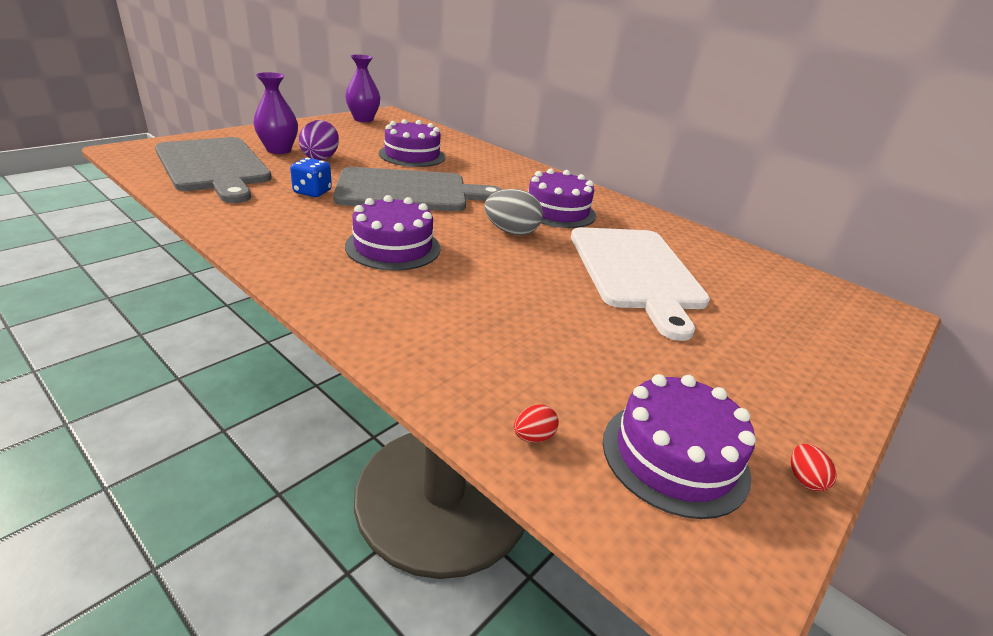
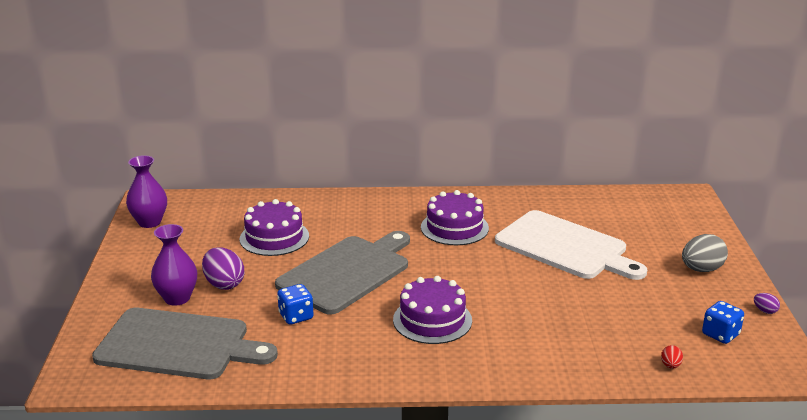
camera: 40 degrees left, 5 degrees down
(511, 232) = (464, 263): grey egg -> grey egg (701, 269)
(674, 456) = (720, 334): purple cake -> blue dice
(804, 479) = (765, 311): red egg -> purple egg

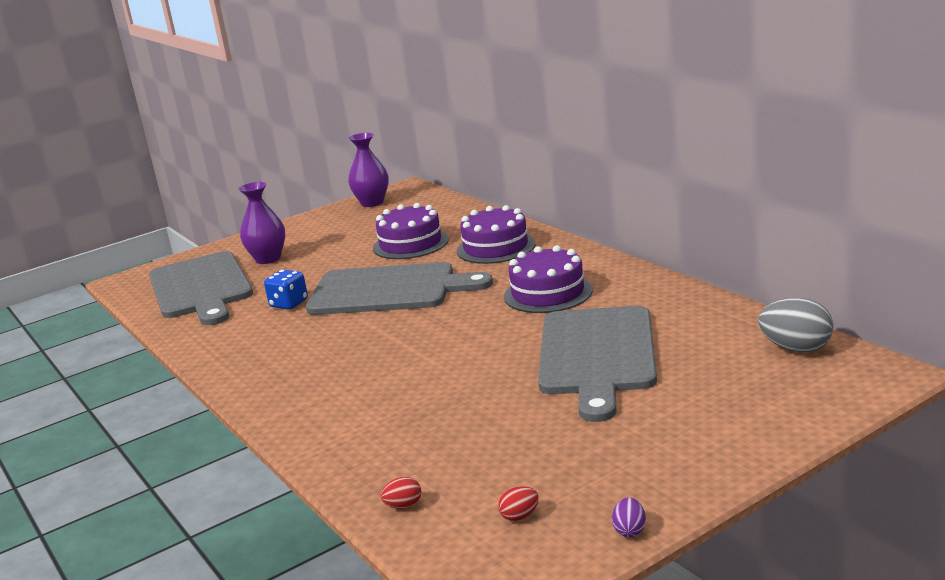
camera: 60 degrees right, 5 degrees down
(224, 284) = (309, 262): purple egg -> none
(432, 320) = (349, 354): purple cake -> purple cake (496, 247)
(565, 247) = (597, 355): white cutting board -> grey cutting board
(701, 269) = (676, 450): grey egg -> grey egg (796, 348)
(720, 334) = (519, 516): blue dice -> red egg

